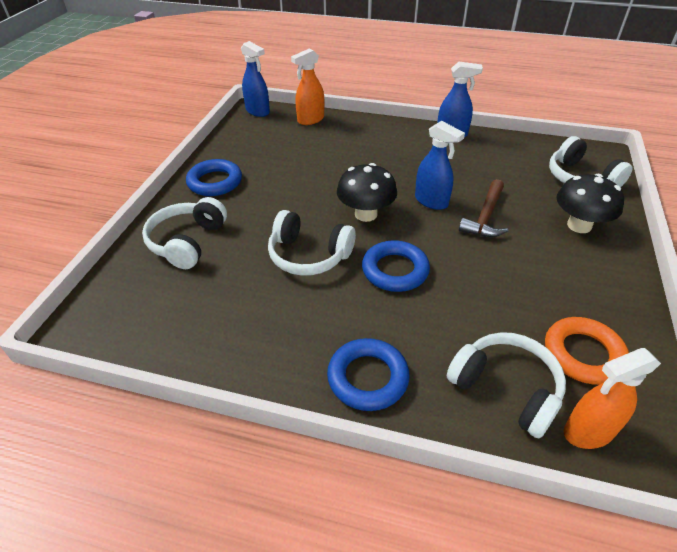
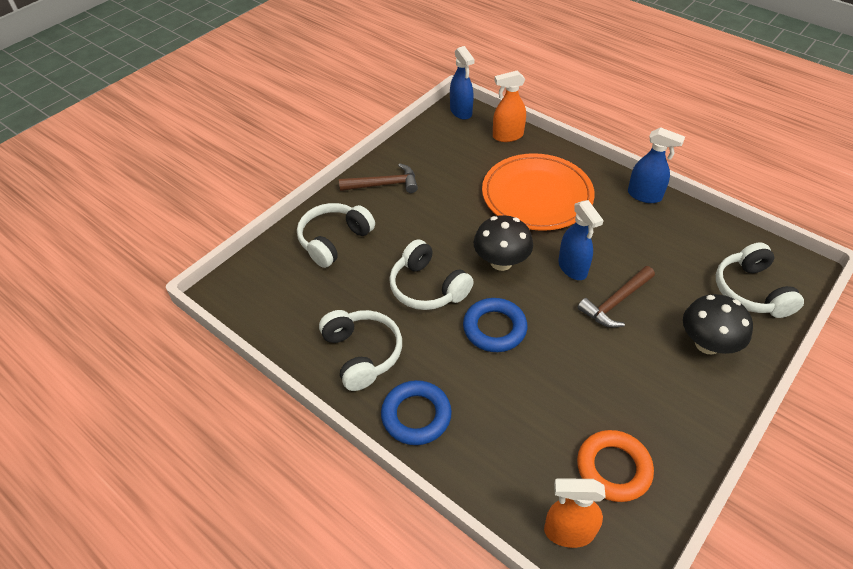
camera: 25 degrees right, 5 degrees up
(215, 182) = (384, 184): blue ring -> brown hammer
(364, 156) = (537, 195): none -> orange plate
(506, 389) = (523, 470): white headphones -> white headphones (362, 354)

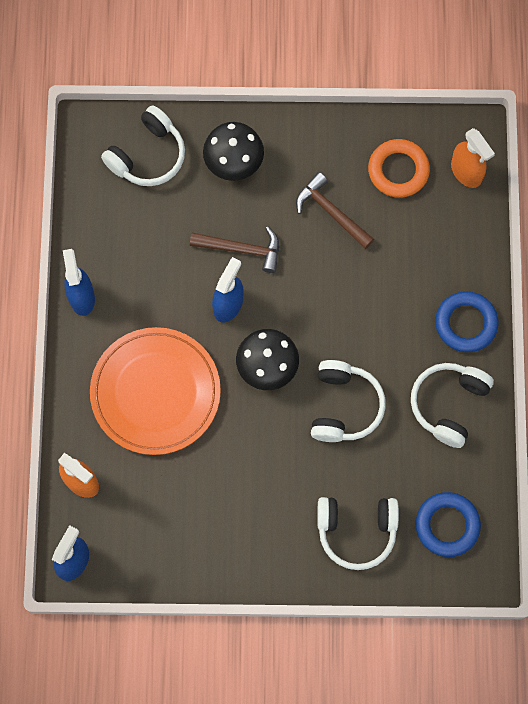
camera: 130 degrees left, 25 degrees up
(384, 184) = (250, 548): brown hammer -> brown hammer (331, 212)
(494, 328) = (343, 323): blue ring -> blue ring (447, 525)

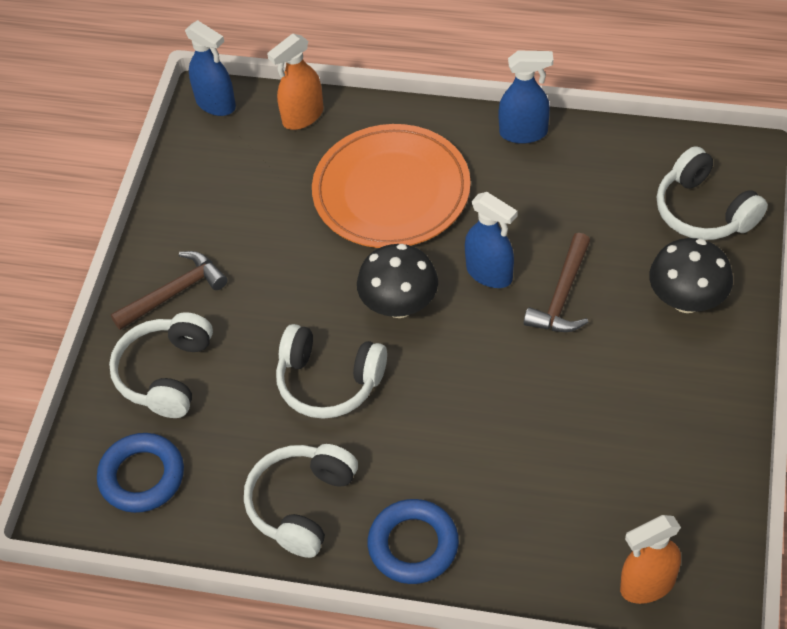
camera: 105 degrees right, 20 degrees down
(331, 212) = (602, 402): brown hammer -> brown hammer (174, 293)
(398, 170) = (658, 494): orange ring -> none
(449, 404) = (302, 505): white headphones -> white headphones turned 105 degrees counterclockwise

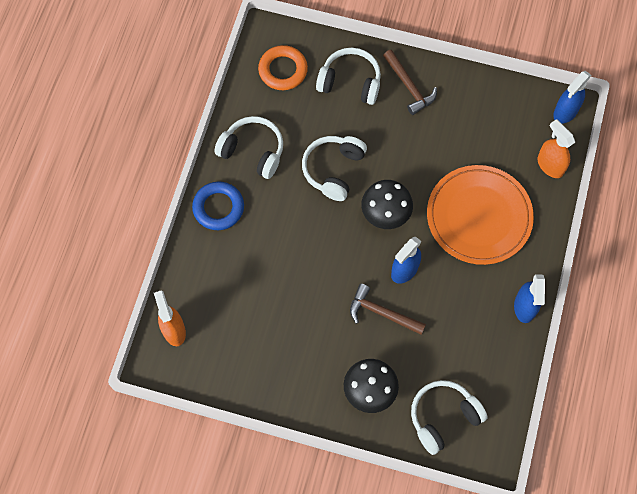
camera: 90 degrees right, 15 degrees up
(142, 476) = (283, 70): blue ring -> orange ring

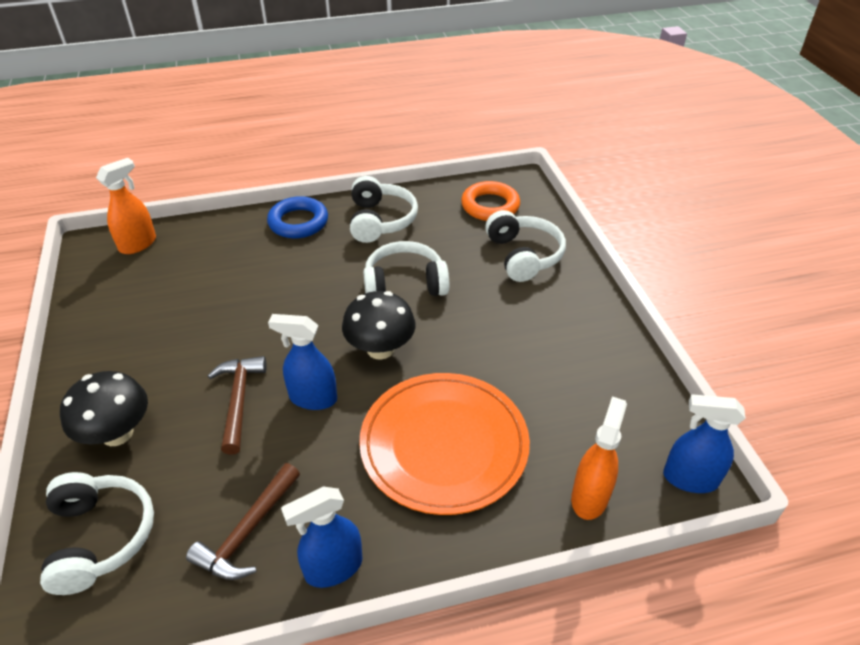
camera: 60 degrees right, 25 degrees down
(409, 87) = (565, 303): brown hammer -> brown hammer (248, 531)
(443, 417) = (100, 537): white headphones -> white headphones turned 45 degrees clockwise

